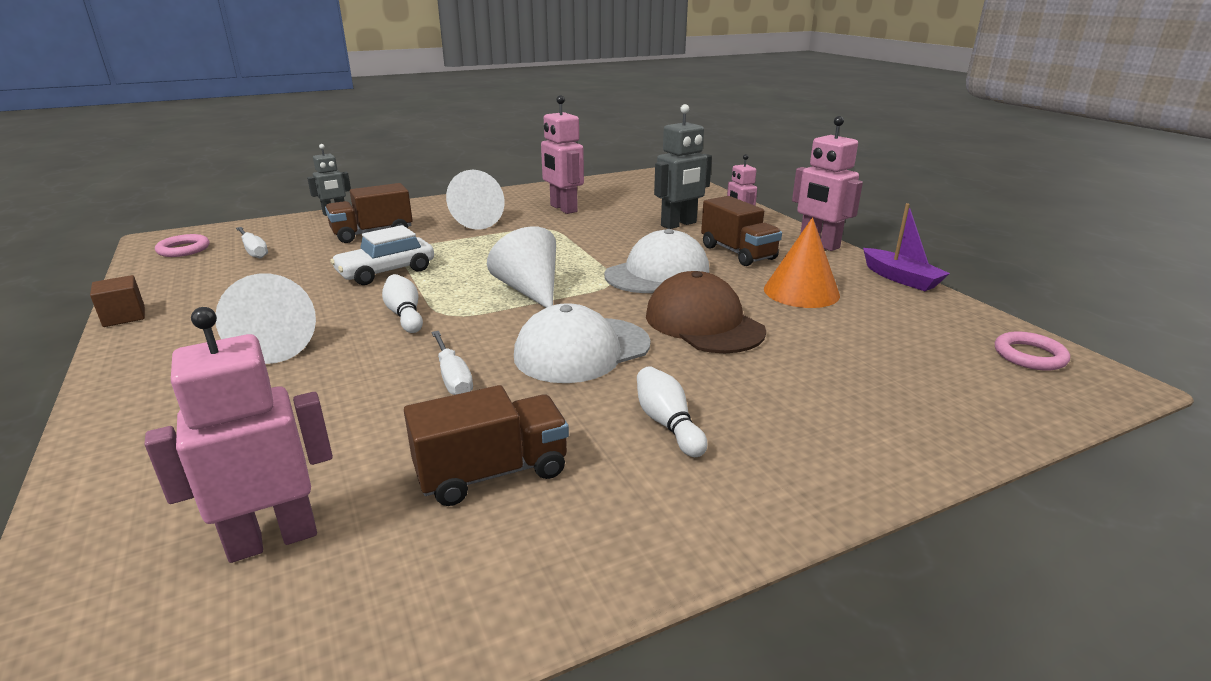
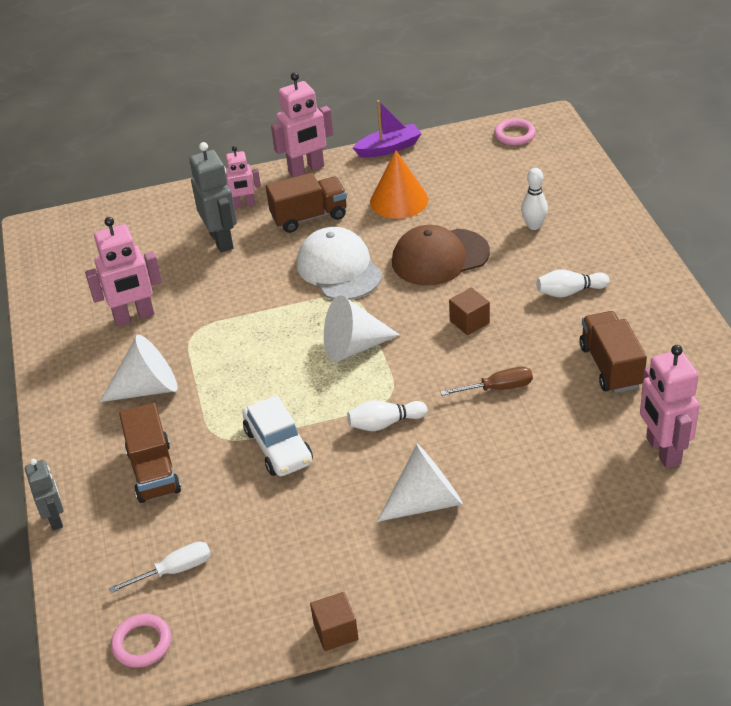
camera: 75 degrees left, 15 degrees up
(453, 377) = (497, 388): white screwdriver -> brown screwdriver
(582, 350) = (469, 322): white cap -> brown cube
(814, 384) = (534, 226): none -> white bowling pin

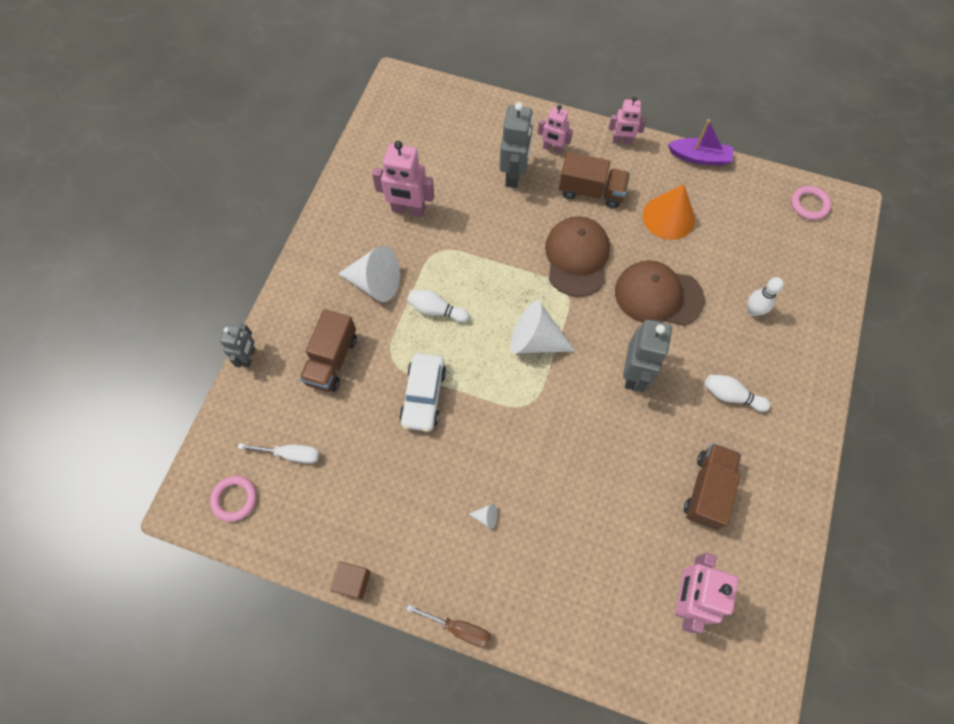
camera: 30 degrees right, 25 degrees up
(306, 169) = (622, 141): pink robot -> pink robot, size x0.62
(339, 269) = (577, 257): white cap -> brown cap
(385, 423) = (507, 426): white bowling pin -> white bowling pin (436, 310)
(426, 501) = (486, 517): white cone -> white cone, size x0.40
(469, 322) = (634, 373): brown cube -> grey robot
(497, 388) = (609, 451): brown screwdriver -> brown screwdriver (459, 628)

